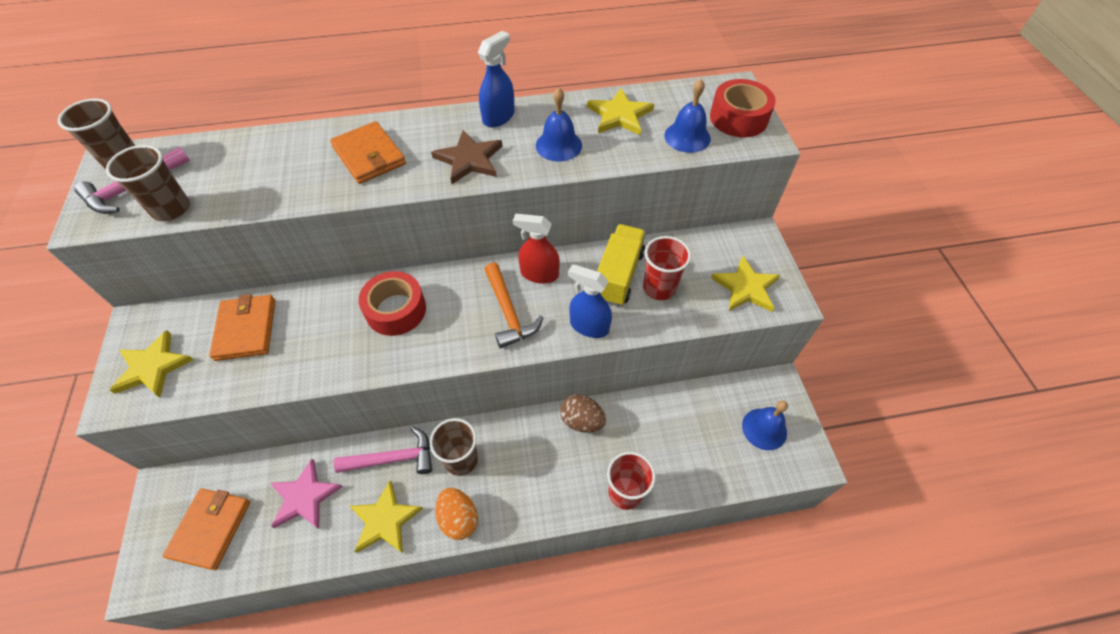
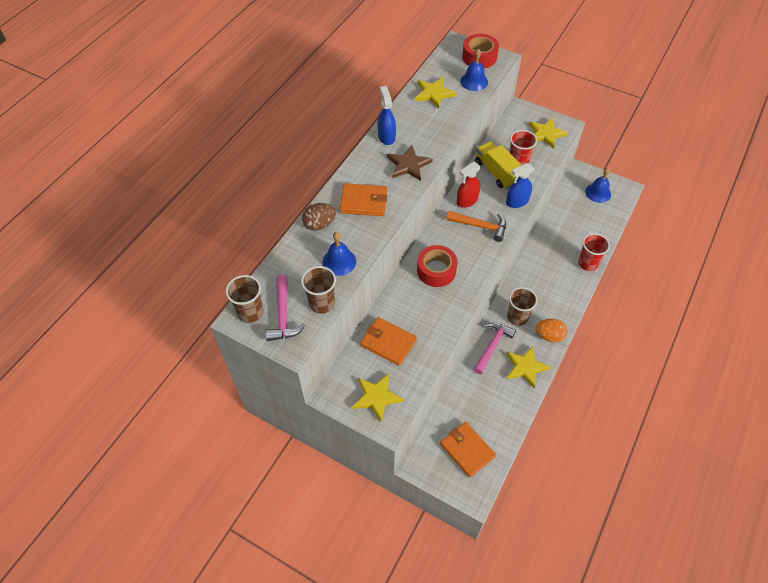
camera: 50 degrees left, 0 degrees up
(305, 497) = (483, 397): pink star -> none
(558, 145) = (433, 127): blue bell -> blue bell (339, 261)
(582, 421) = (537, 256): brown egg -> brown egg (319, 224)

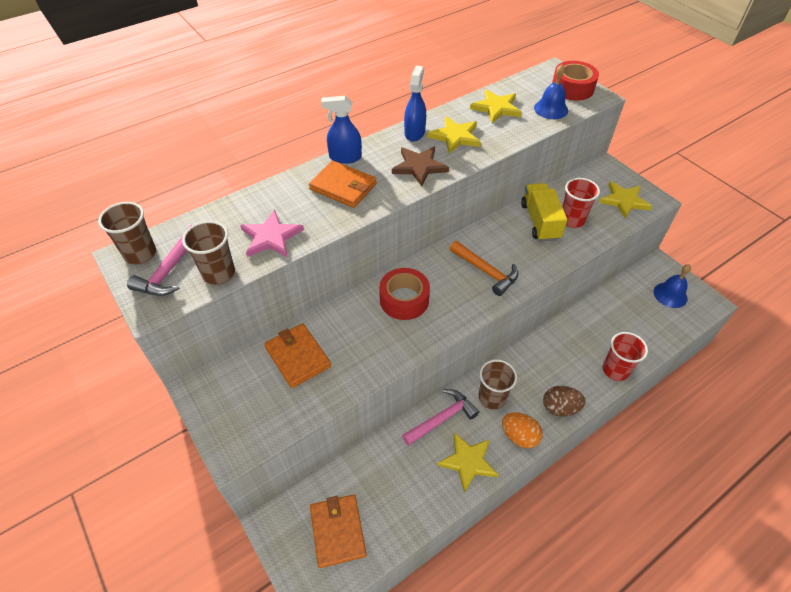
camera: 25 degrees right, 5 degrees down
(319, 224) = (280, 193): brown egg -> brown egg (560, 408)
(339, 261) = (271, 237): blue bell -> pink star
(376, 397) = (242, 413): yellow star -> yellow star (455, 136)
(467, 201) = (486, 239): red spray bottle -> none
(517, 202) = (546, 260): blue spray bottle -> blue spray bottle (345, 157)

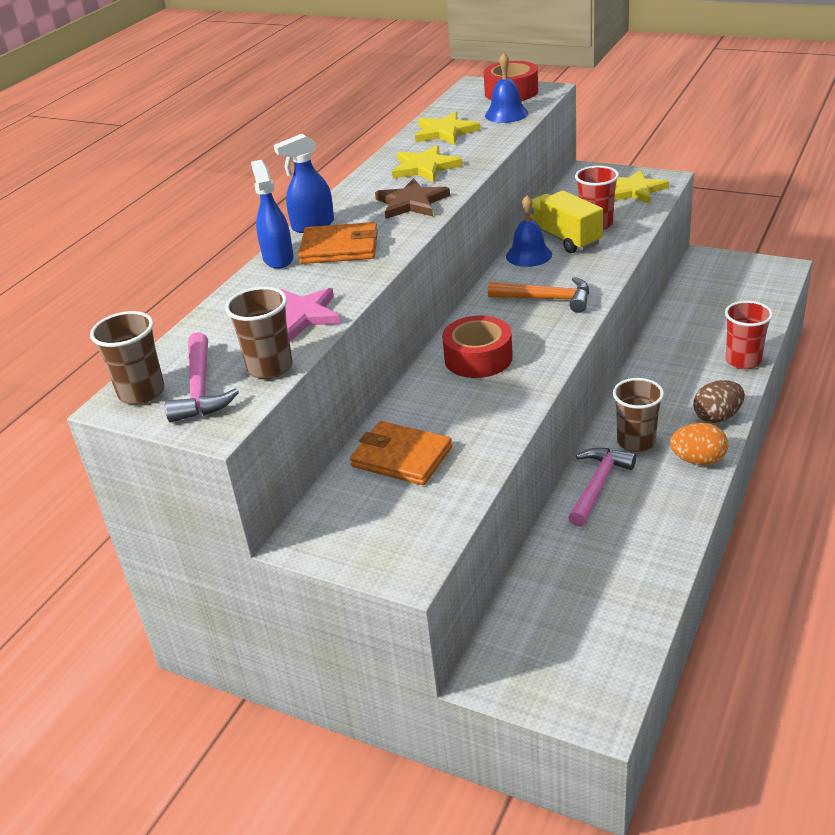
camera: 25 degrees left, 15 degrees down
(338, 531) = (575, 642): orange wallet -> none
(414, 133) = (373, 180): blue spray bottle -> blue spray bottle (278, 258)
(468, 461) = (664, 508): yellow star -> none
(670, 295) = (738, 277): blue bell -> blue bell (529, 255)

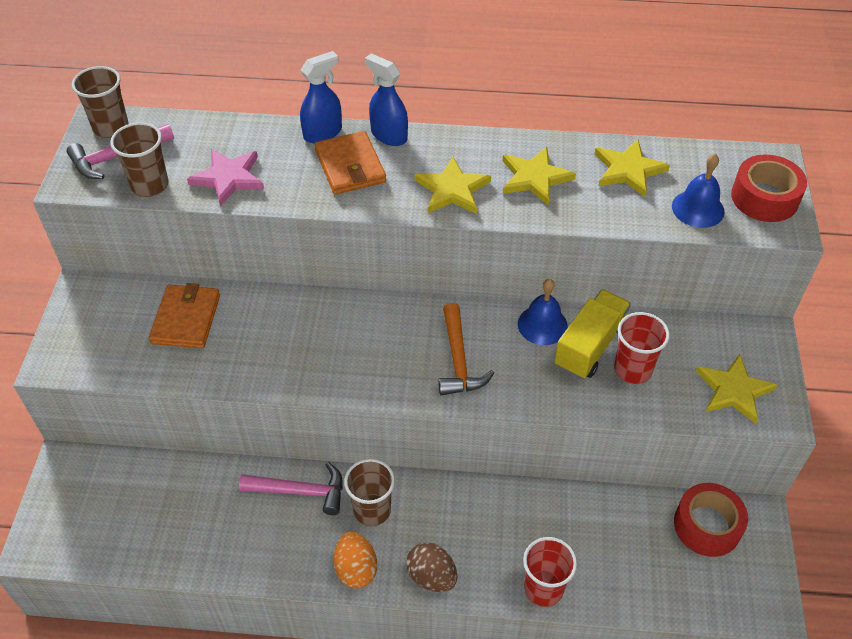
camera: 65 degrees right, 15 degrees up
(411, 203) = (452, 189): brown star -> yellow star
(478, 358) = (340, 332): red tape -> red tape (707, 525)

